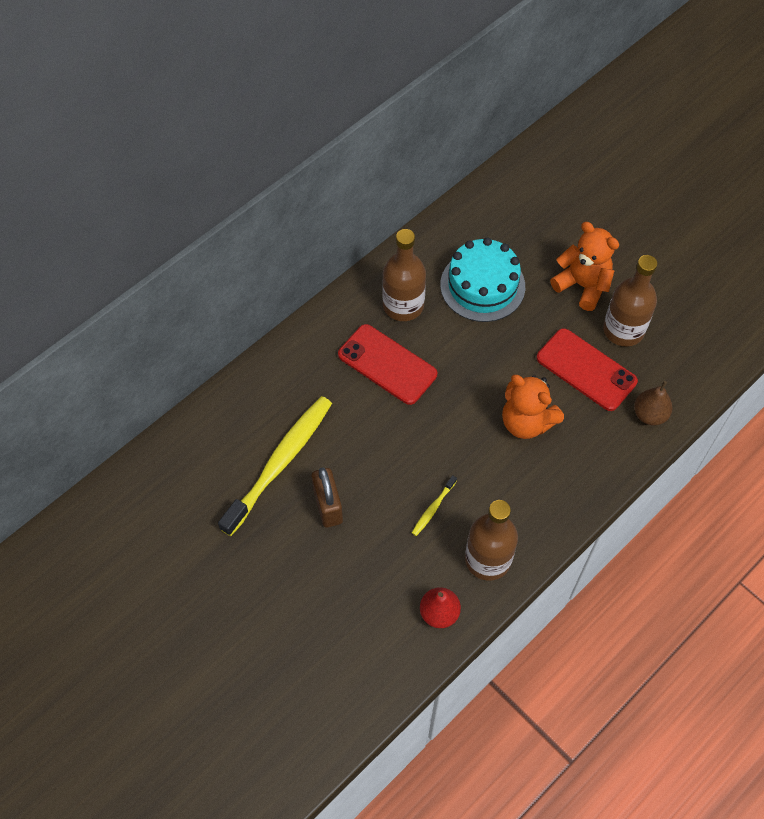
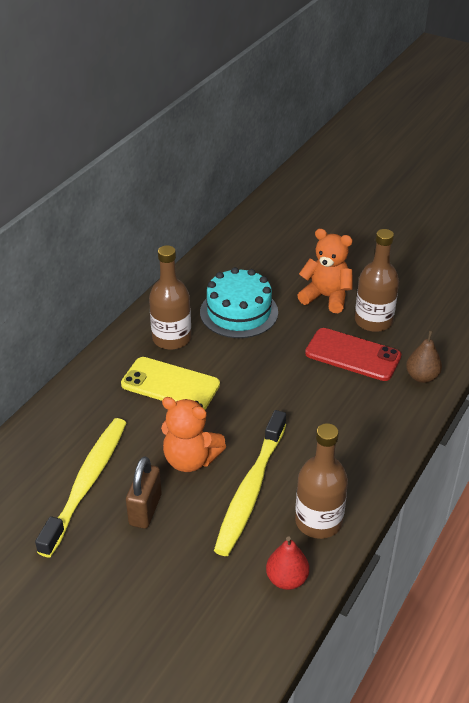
camera: 15 degrees left, 20 degrees down
(328, 506) = (145, 510): brown padlock -> brown padlock turned 45 degrees clockwise
(387, 364) = (170, 384): red phone -> yellow phone
(433, 508) = (250, 490): yellow toothbrush -> yellow toothbrush, size x2.42
(526, 422) = (314, 403): orange teddy bear -> orange teddy bear (190, 459)

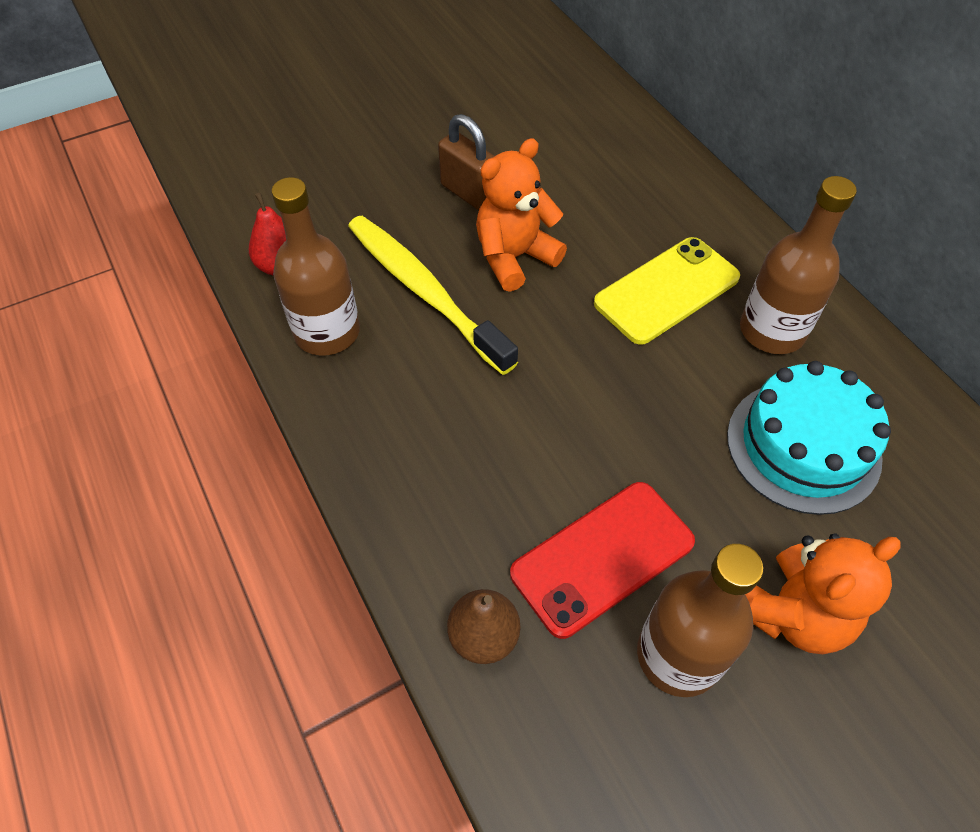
camera: 120 degrees right, 15 degrees up
(86, 483) = (542, 162): yellow toothbrush -> none

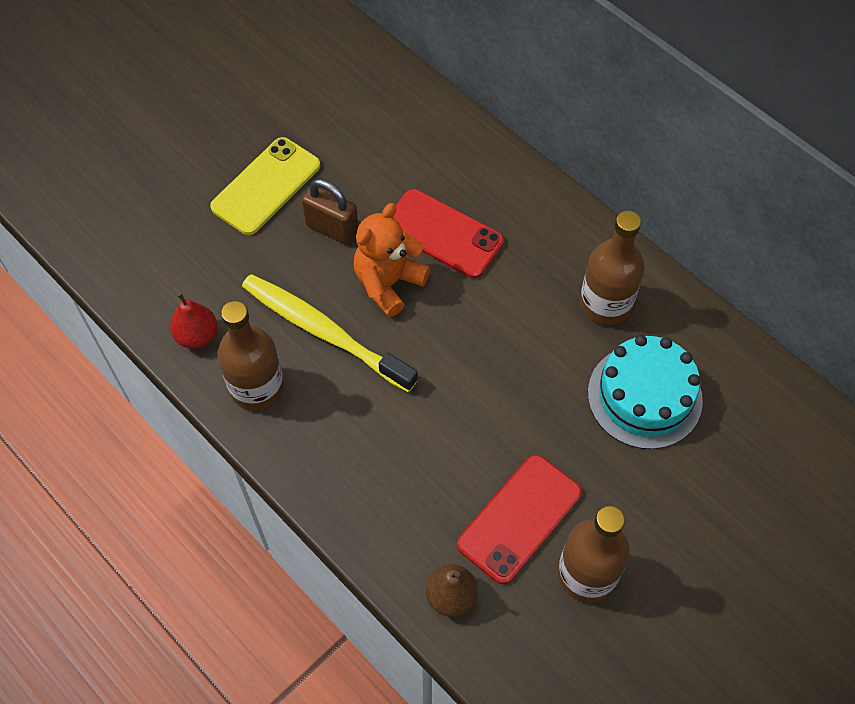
camera: 15 degrees left, 5 degrees up
(592, 221) = (443, 234): none -> red phone
(667, 290) = (517, 286): yellow phone -> yellow phone (266, 186)
(792, 613) = (657, 525): orange teddy bear -> none

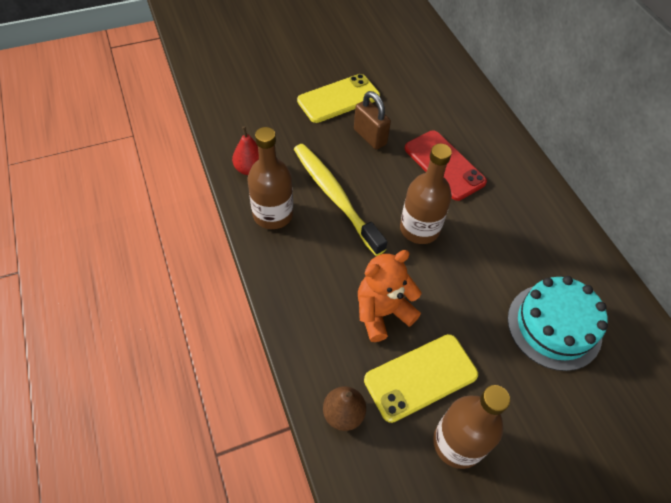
camera: 20 degrees right, 5 degrees down
(388, 283) = (393, 182): orange teddy bear -> orange teddy bear (382, 312)
(519, 518) = (420, 377): red phone -> yellow phone
(605, 304) = (546, 250): brown bottle -> brown bottle (419, 229)

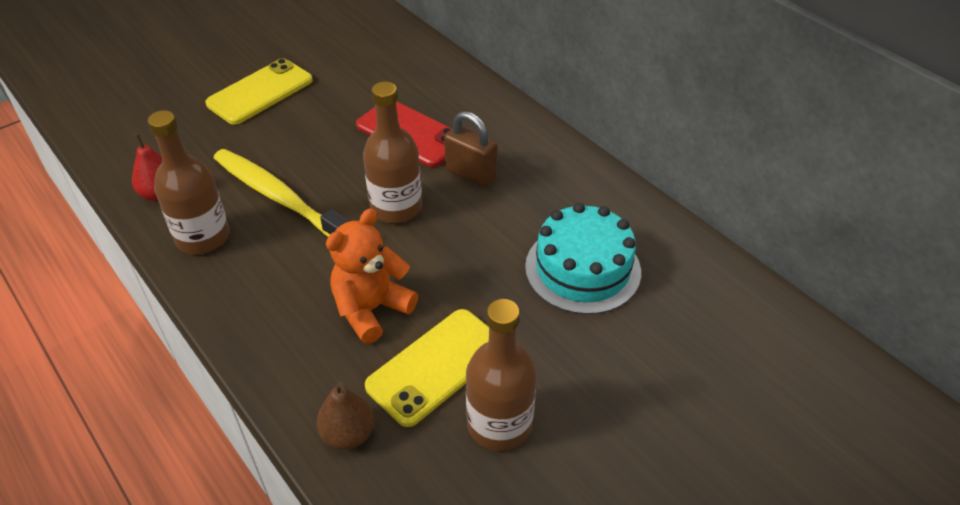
camera: 15 degrees left, 10 degrees down
(370, 137) = (310, 124): brown padlock -> brown padlock (470, 174)

